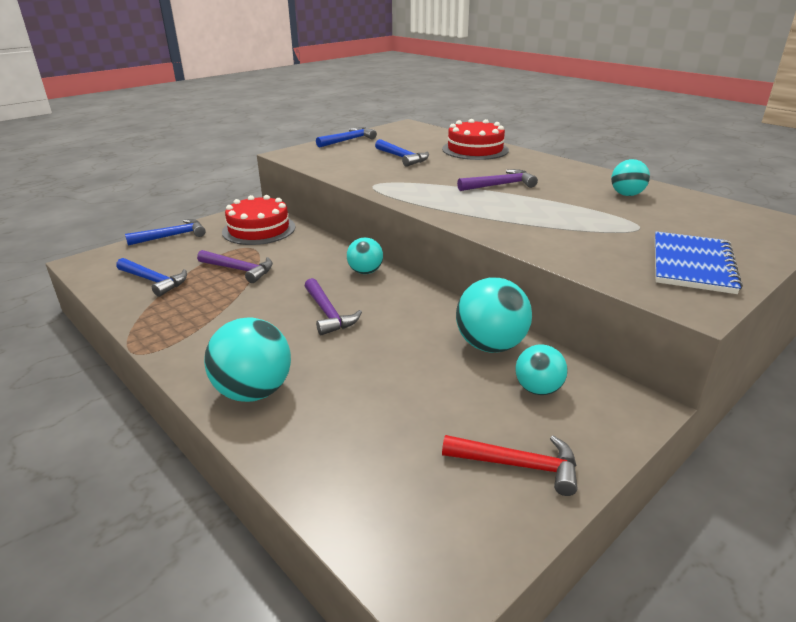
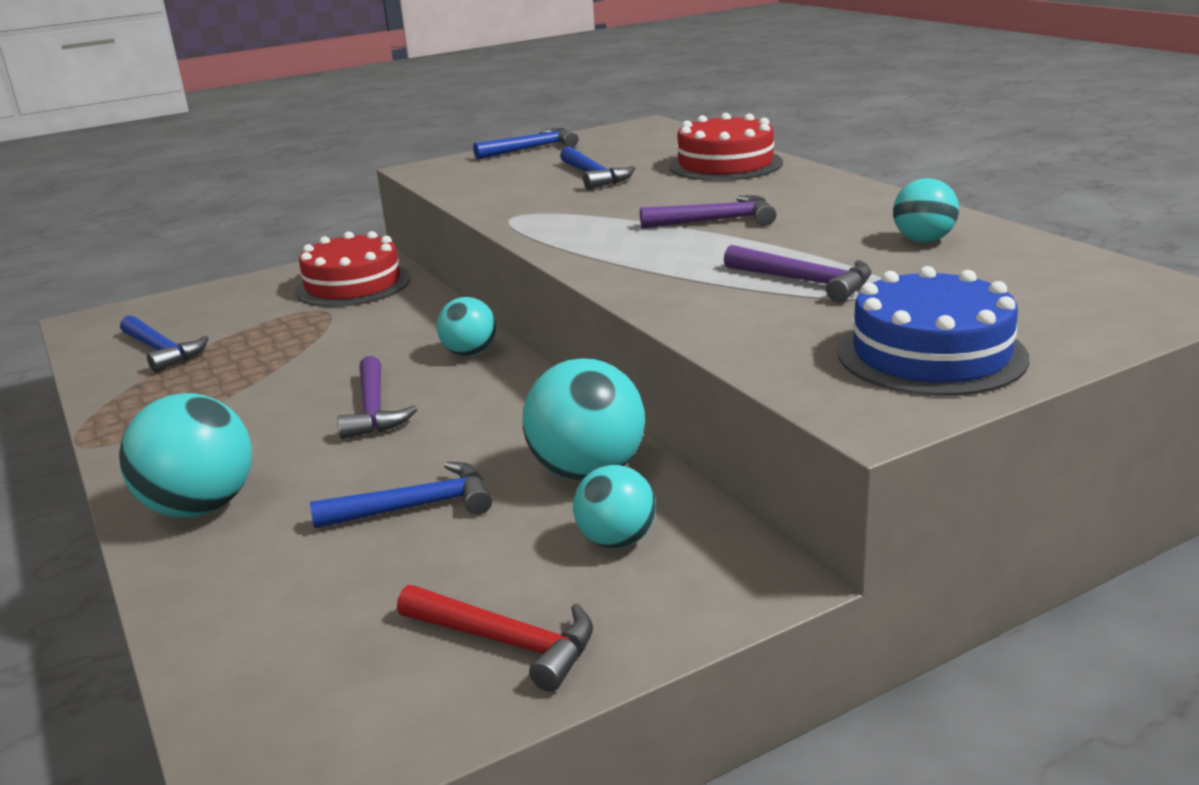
camera: 15 degrees right, 5 degrees down
(172, 236) = (225, 290): blue hammer -> blue hammer (416, 507)
(239, 270) = (288, 341): purple hammer -> purple hammer (805, 282)
(692, 264) = (931, 354): blue notebook -> blue cake

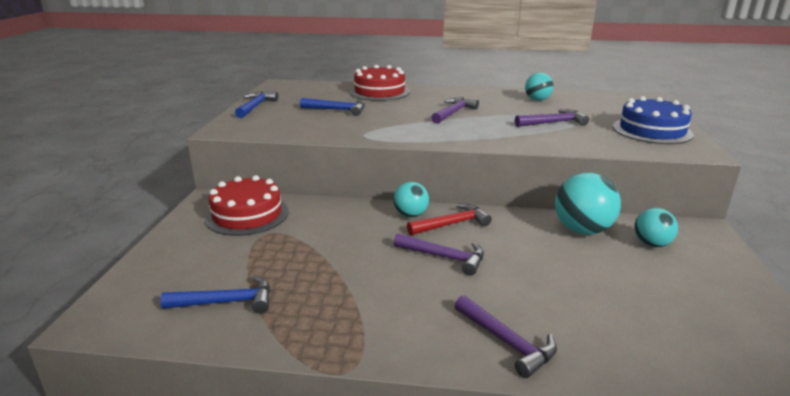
camera: 55 degrees left, 0 degrees up
(200, 507) = (507, 342): turquoise ball -> purple hammer
(416, 507) = (575, 277): blue hammer -> none
(507, 642) = (723, 292): red hammer -> red hammer (452, 224)

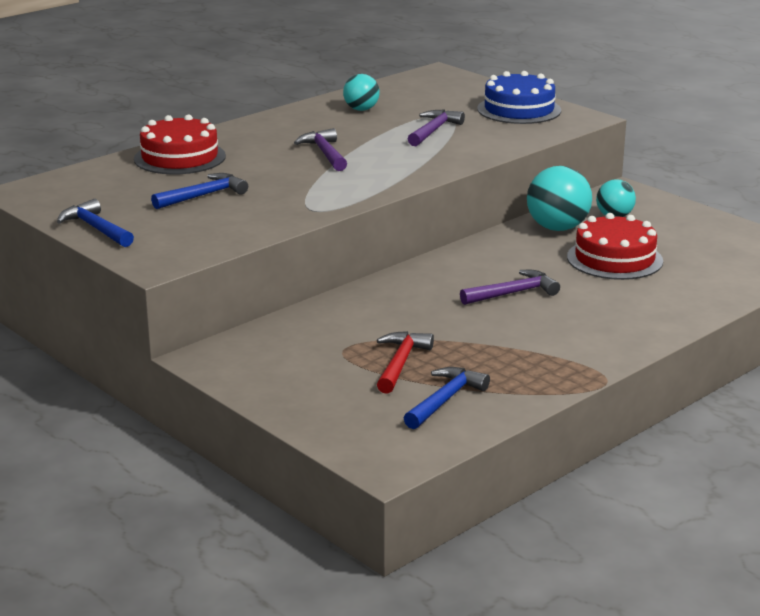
camera: 50 degrees left, 0 degrees up
(247, 215) = (281, 349): red cake -> red cake (614, 259)
(410, 215) = (417, 278): turquoise ball -> none
(452, 224) = (463, 268): red hammer -> red hammer (400, 363)
(507, 342) = (651, 317): purple hammer -> none

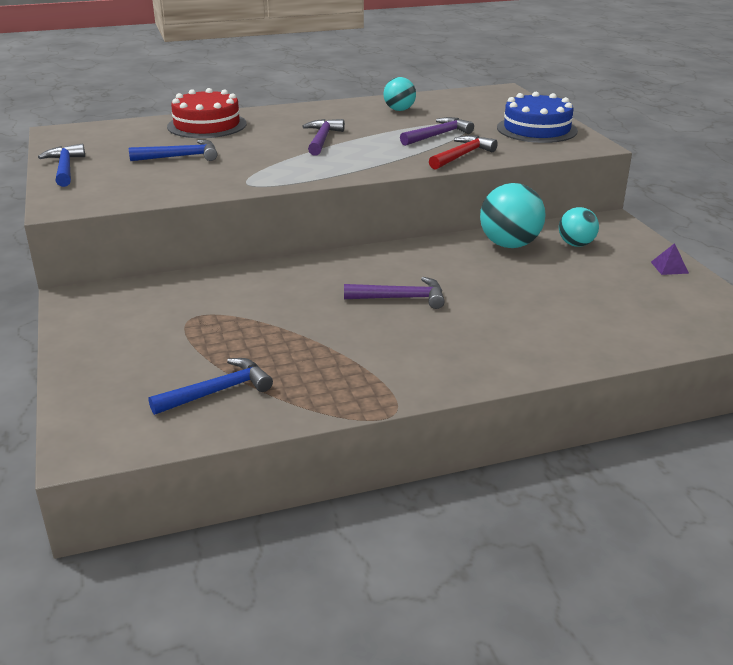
camera: 25 degrees right, 5 degrees up
(400, 363) = (223, 343): red hammer -> red hammer (462, 155)
(614, 259) = (534, 285): red cake -> none
(709, 221) = (669, 267): none -> purple pyramid

